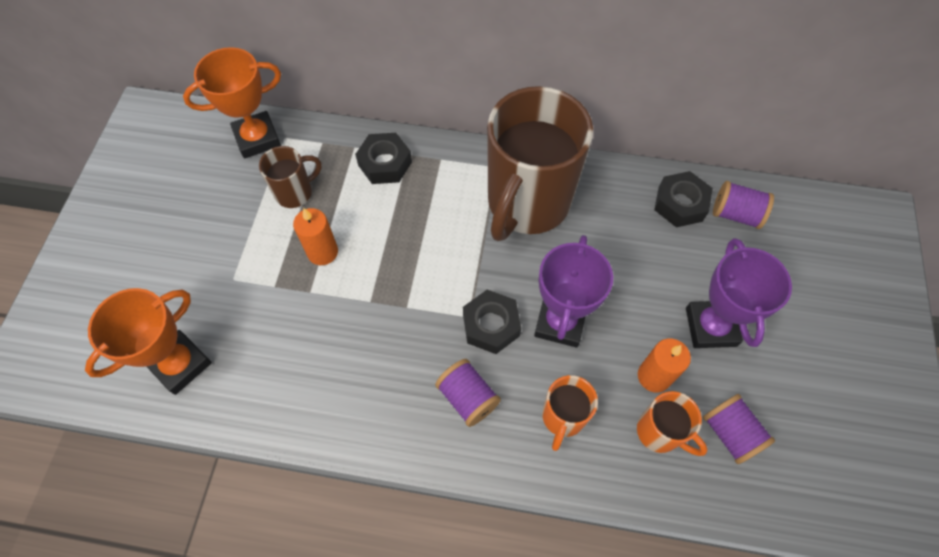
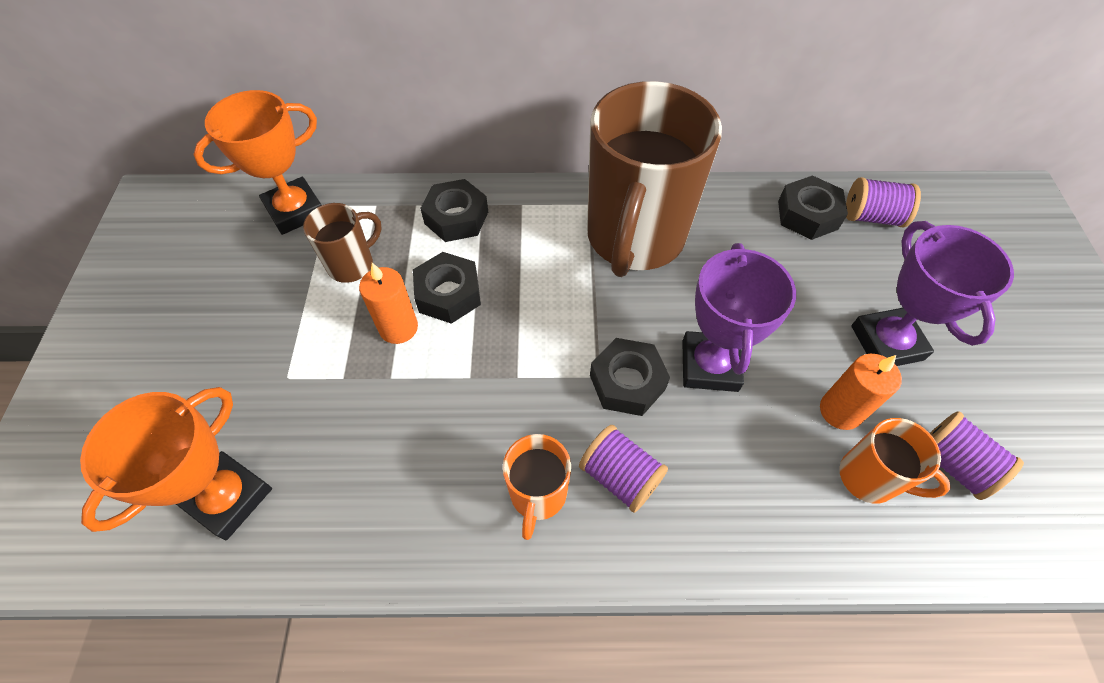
camera: 10 degrees left, 5 degrees down
(366, 230) = (448, 294): none -> black nut
(563, 417) = (746, 480): orange mug -> orange mug (538, 495)

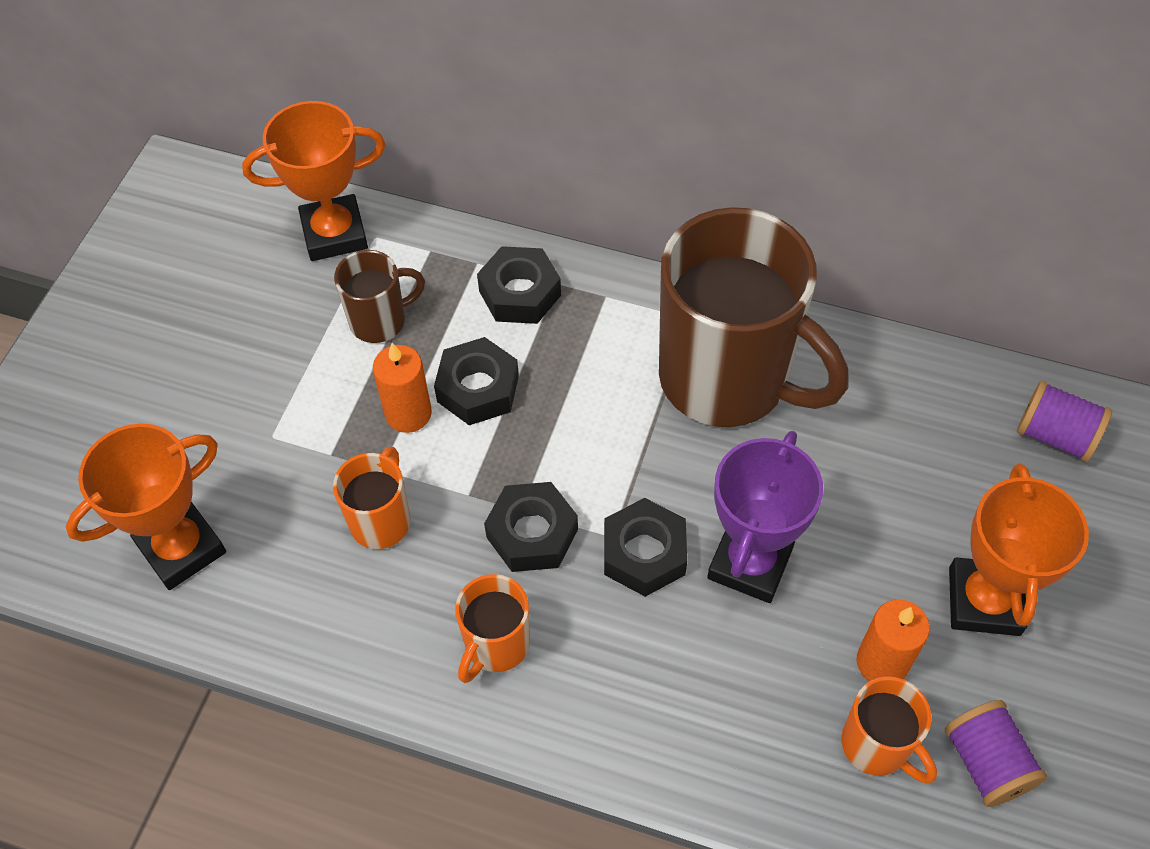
camera: 20 degrees right, 0 degrees up
(403, 419) = (381, 520): none -> orange mug
(620, 476) = (593, 654): purple spool -> none
(634, 238) = (727, 379): brown mug -> brown mug turned 90 degrees counterclockwise
(807, 215) = (968, 409): black nut -> black nut (532, 533)
(886, 343) = (984, 601): purple trophy -> orange trophy

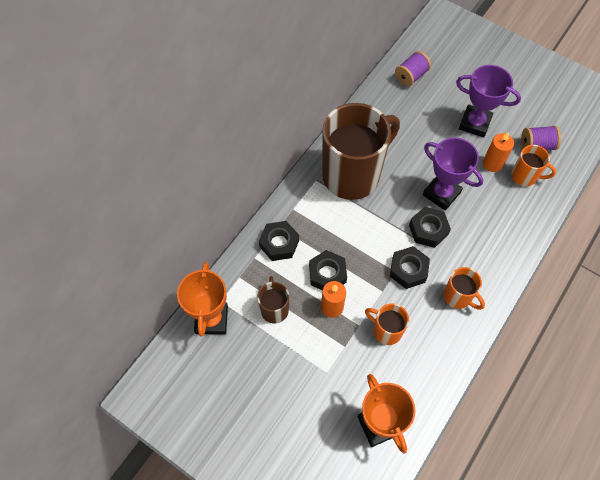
camera: 75 degrees left, 5 degrees up
(877, 746) = (525, 176): orange mug -> orange mug turned 45 degrees clockwise
(984, 601) = (474, 123): orange trophy -> purple trophy

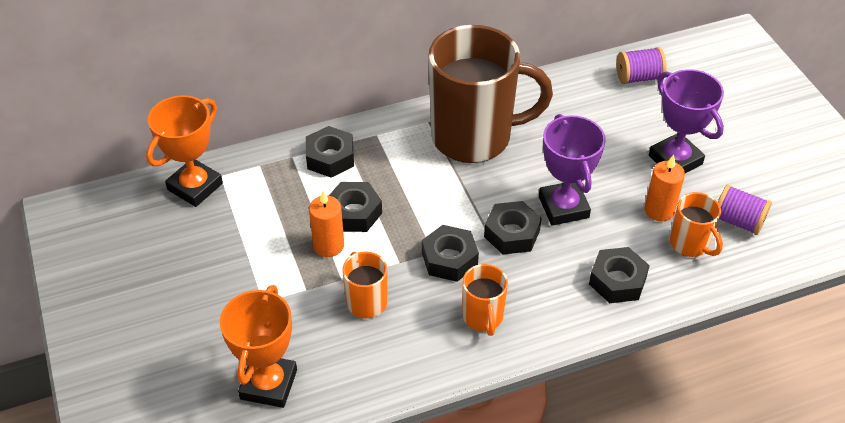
camera: 35 degrees right, 15 degrees down
(274, 309) = (266, 213): brown mug -> none
(507, 225) = (617, 281): none -> black nut

